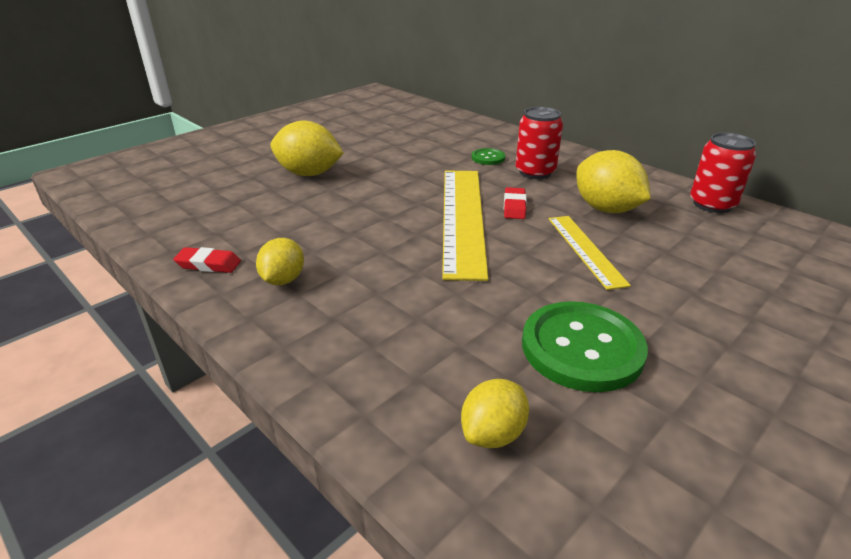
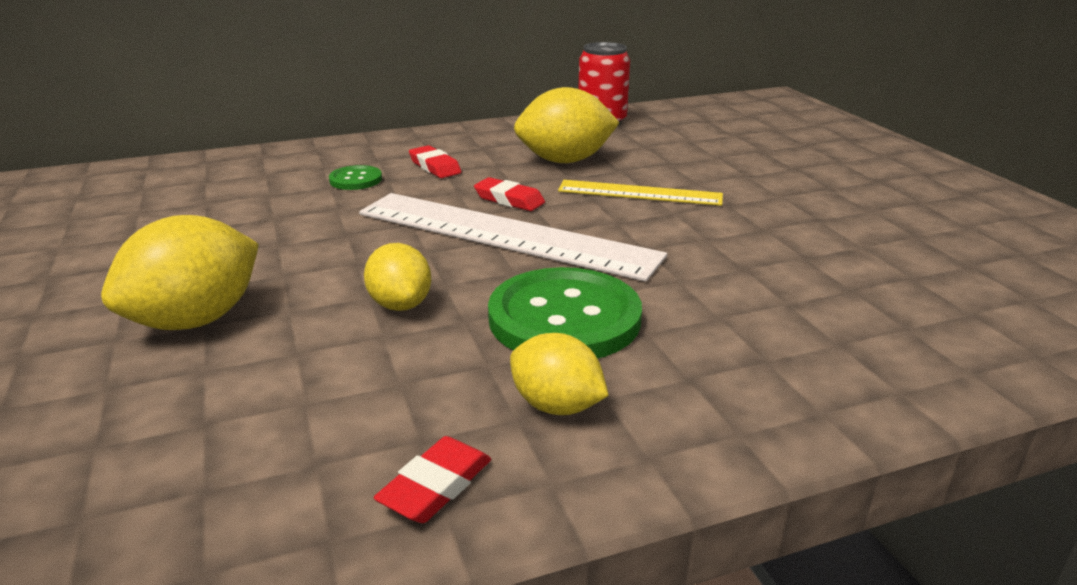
camera: 65 degrees left, 5 degrees down
(462, 218) = (504, 234): yellow ruler -> white ruler
(493, 433) = (938, 320): yellow lemon -> yellow lemon (400, 304)
(535, 172) = (434, 167): red can -> red eraser
(582, 348) = (814, 243): green button -> green button (564, 318)

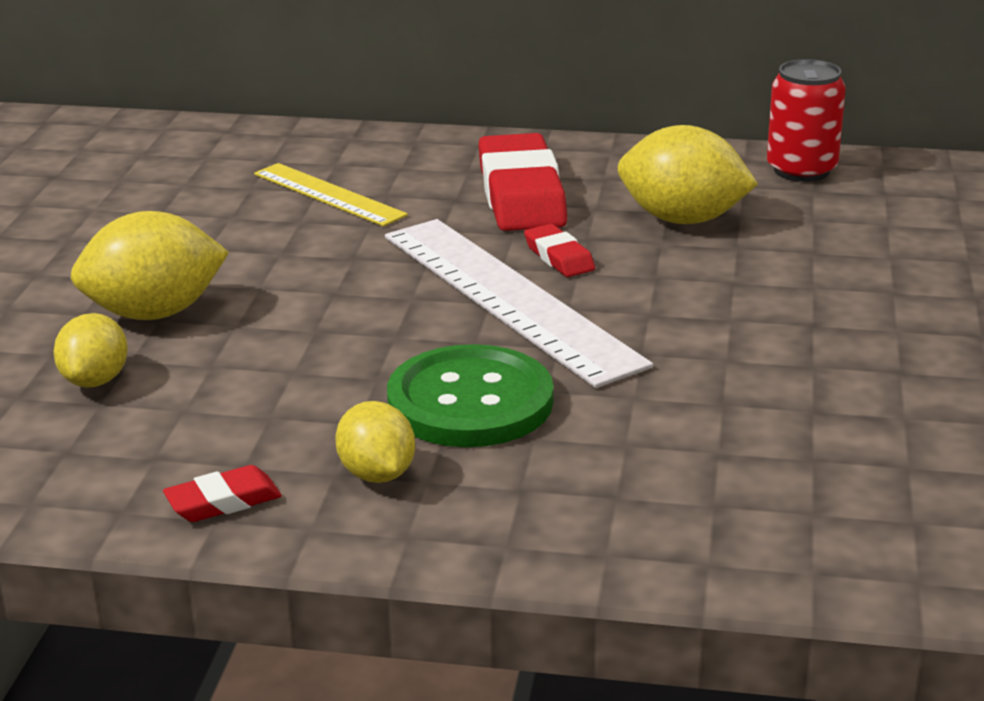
camera: 30 degrees right, 0 degrees up
(355, 180) = (420, 193): green button -> none
(400, 304) = (334, 346): yellow lemon -> yellow lemon (95, 380)
(434, 167) = (521, 194): red eraser -> red eraser, size x2.07
(639, 193) = (720, 284): yellow ruler -> yellow ruler (328, 194)

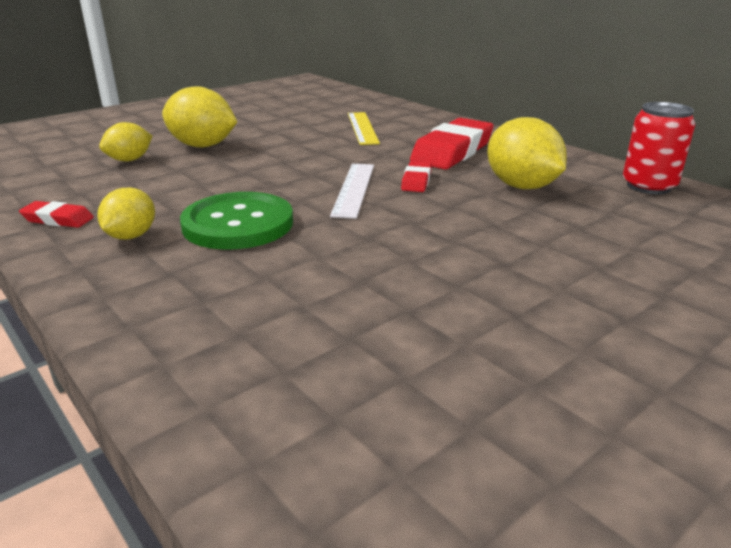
camera: 40 degrees right, 0 degrees up
(508, 298) = (353, 189): white ruler -> white ruler, size x0.56

